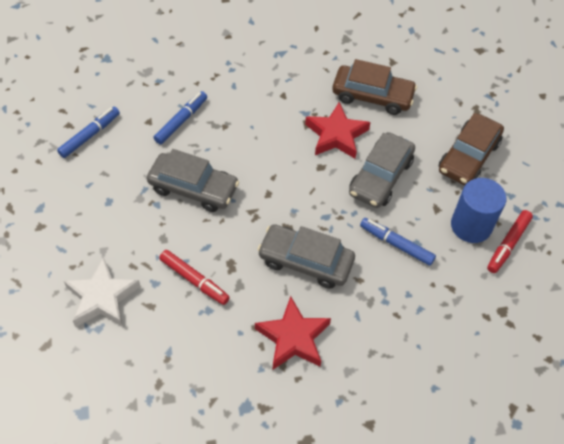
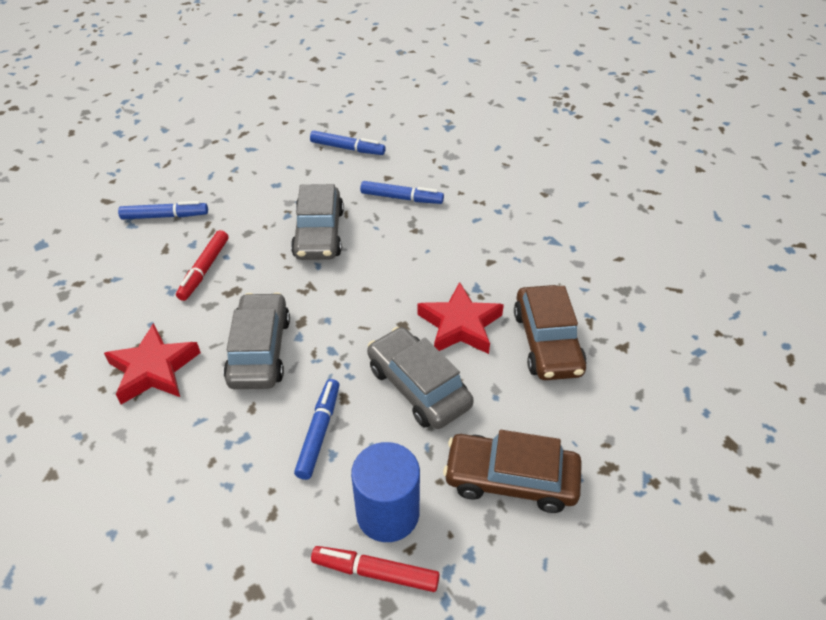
camera: 70 degrees right, 10 degrees down
(102, 297) = (165, 216): white star -> blue marker
(380, 177) = (418, 386): grey car -> grey car turned 45 degrees clockwise

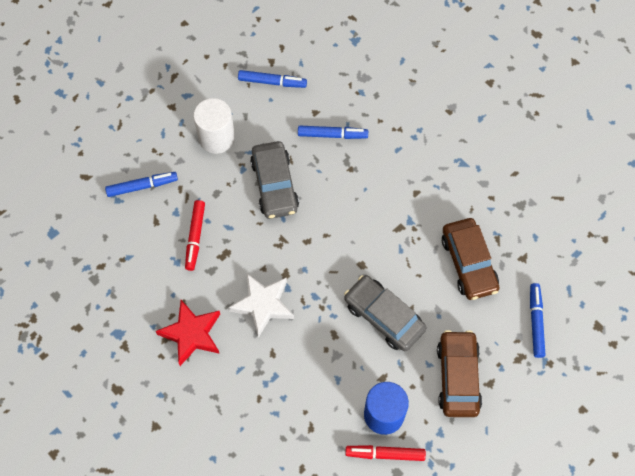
camera: 10 degrees left, 20 degrees up
(260, 350) = (263, 305): grey car -> white star
(268, 185) = (216, 137): none -> white cylinder
(319, 432) = (324, 364): blue marker -> blue marker (535, 322)
(460, 325) = (403, 258): red star -> none
(511, 479) = (458, 377): brown car -> brown car turned 90 degrees clockwise

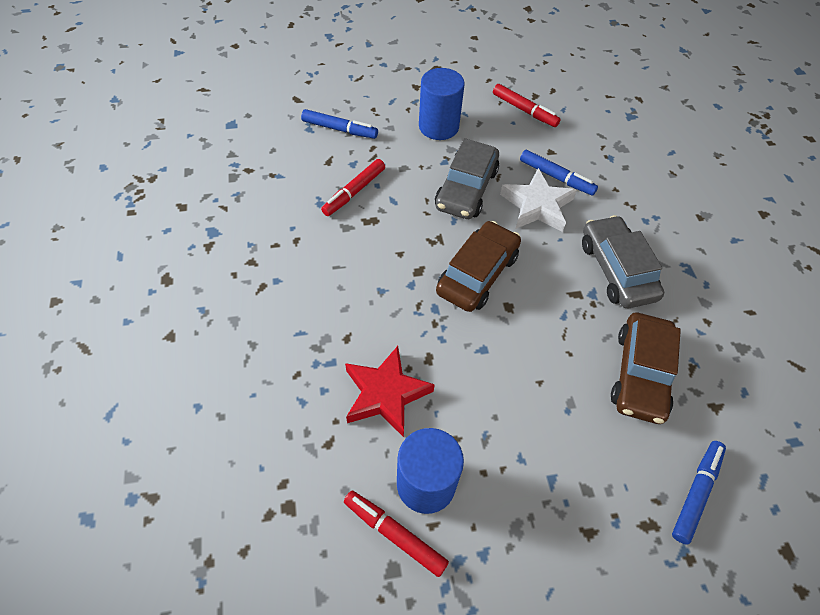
camera: 30 degrees right, 10 degrees down
(191, 334) = (280, 271): red star -> red star (385, 394)
(216, 137) = (438, 126): white cylinder -> blue cylinder
(263, 305) = (373, 286): white star -> white star (537, 206)
(272, 82) = (524, 110): blue marker -> red marker
(384, 316) = (499, 373): grey car -> grey car (616, 270)
(458, 377) = (550, 498): brown car -> brown car (477, 274)

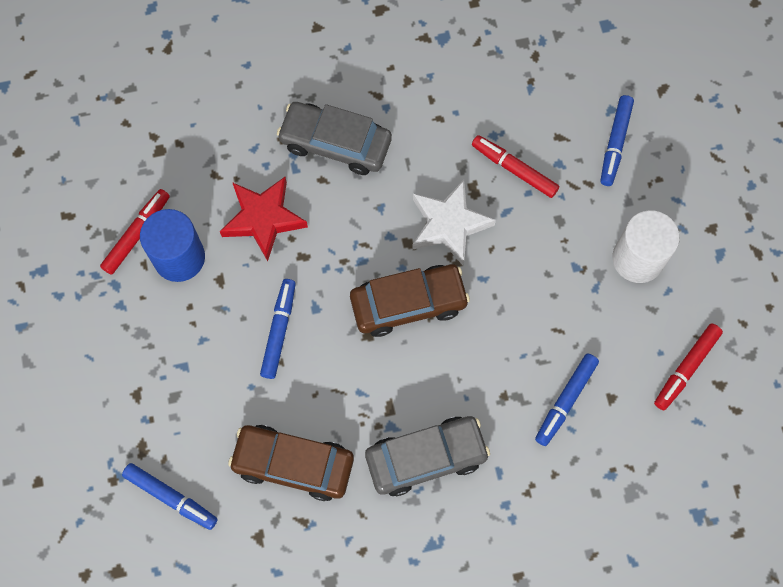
camera: 90 degrees right, 15 degrees up
(438, 126) = (637, 259): blue cylinder -> white cylinder
(466, 189) = (533, 292): grey car -> grey car (335, 143)
(477, 274) = (408, 304): brown car -> brown car turned 45 degrees counterclockwise
(507, 383) = (279, 330): none -> blue marker
(537, 206) = (515, 374): white star -> white star (449, 224)

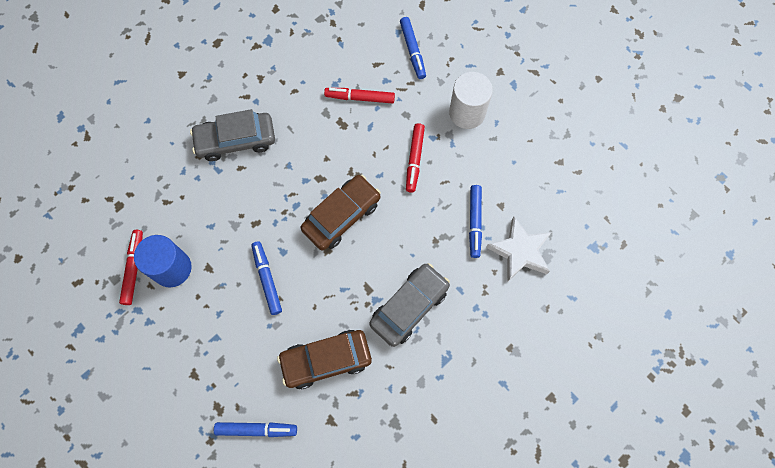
camera: 30 degrees left, 0 degrees up
(263, 219) = (215, 213): red star -> none
(449, 224) = (338, 153): white star -> white star (520, 251)
(686, 368) = (534, 163): red marker -> red marker (414, 160)

